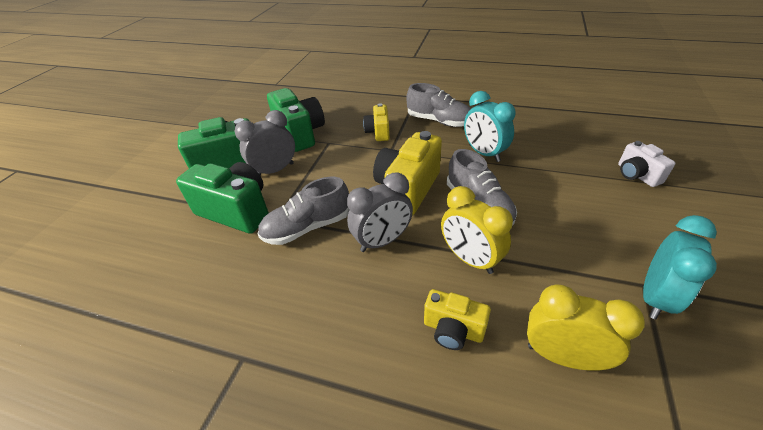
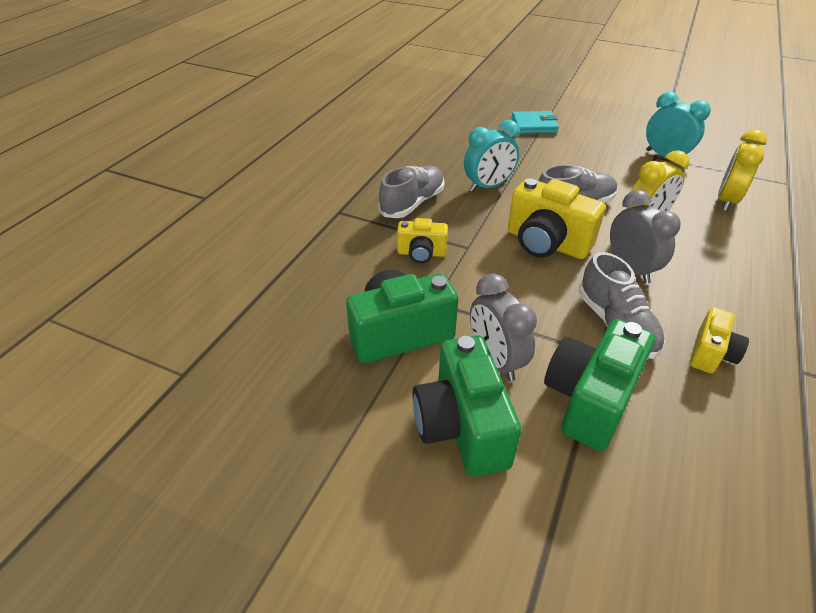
camera: 85 degrees left, 0 degrees up
(453, 330) = (722, 242): yellow camera -> yellow camera (711, 354)
(636, 175) = (534, 125): white camera -> turquoise wallet

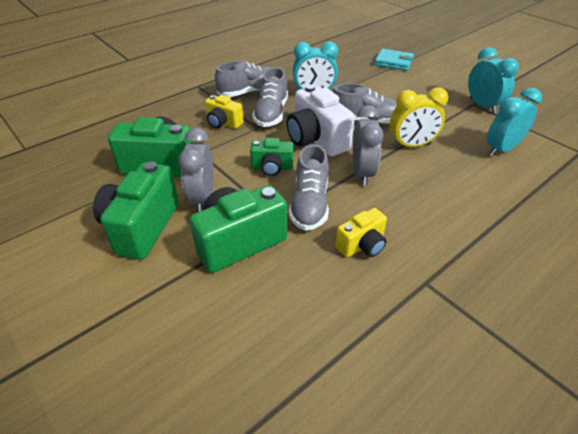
camera: 25 degrees right, 0 degrees up
(465, 225) = (271, 114): none -> grey shoe
(534, 294) = (272, 168): none -> green camera
(546, 243) = (316, 140): yellow camera -> white camera
(726, 201) = (501, 149): yellow clock -> turquoise clock

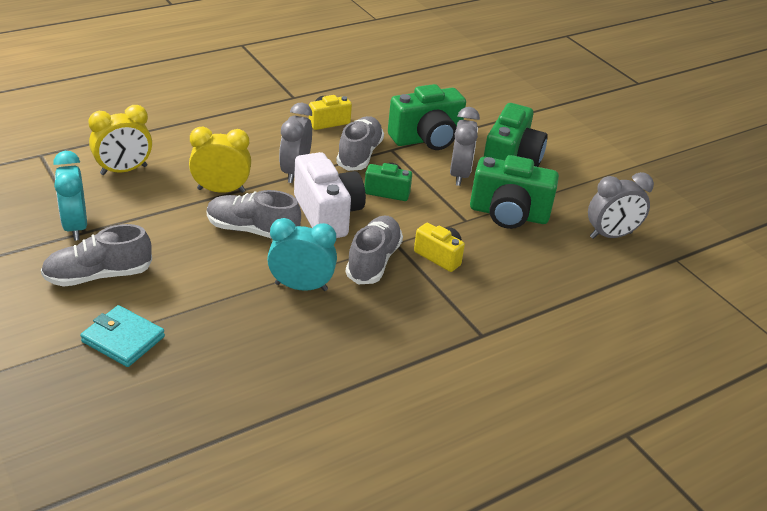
camera: 175 degrees left, 5 degrees down
(71, 159) = (611, 235): none -> grey clock
(250, 92) = (398, 306): grey shoe -> grey shoe (98, 275)
(501, 149) = (124, 170): turquoise clock -> yellow clock

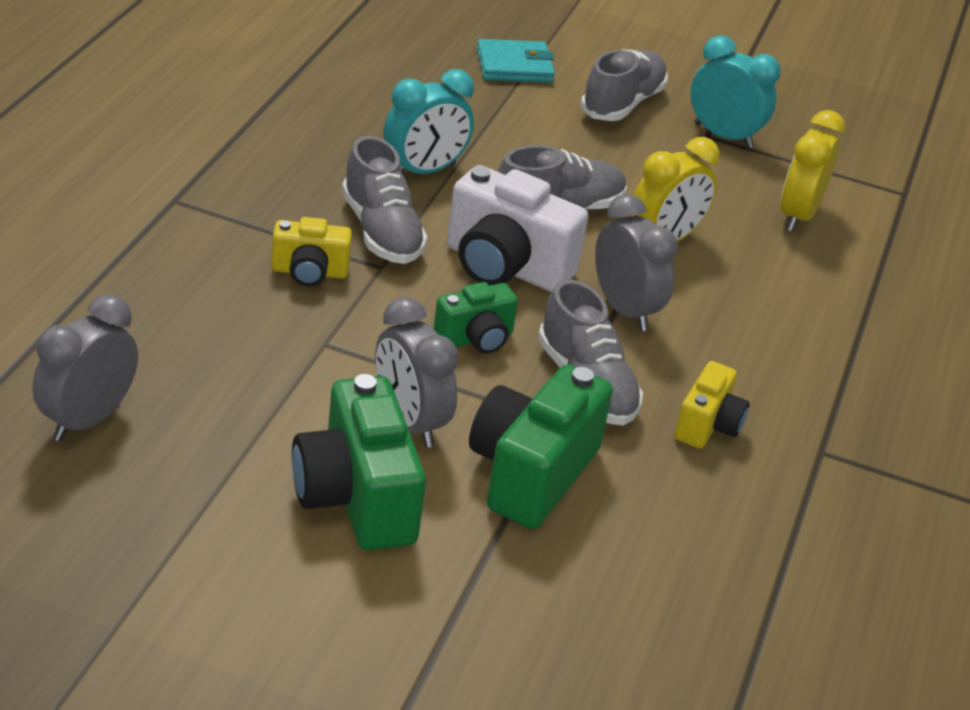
camera: 140 degrees right, 0 degrees up
(508, 214) = (273, 383): green camera -> none

